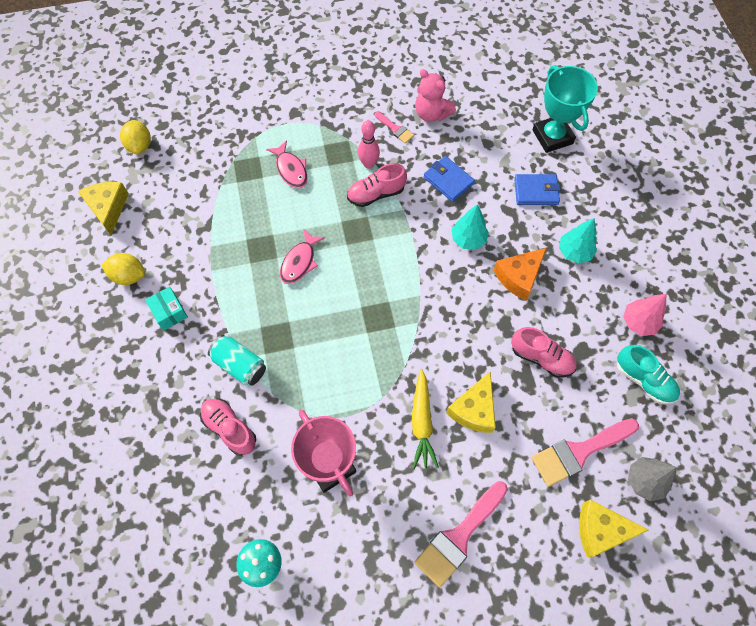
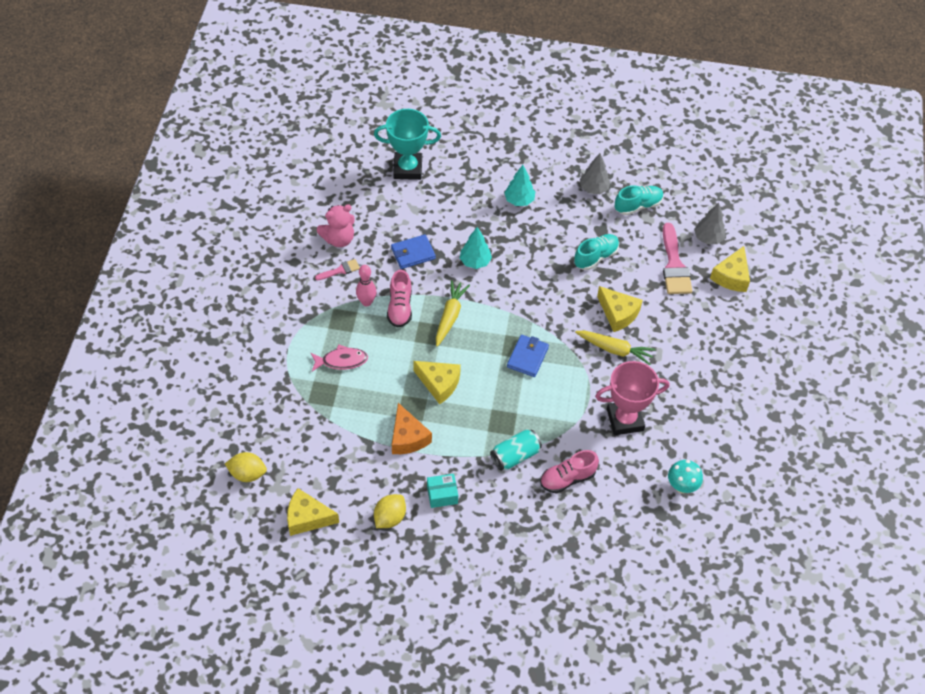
camera: 70 degrees left, 10 degrees down
(300, 262) = (439, 384): pink fish -> yellow cheese
(387, 241) = (450, 316): none -> yellow carrot
(459, 537) = (706, 358): pink brush -> none
(518, 277) = (523, 243): orange cheese -> orange cheese (407, 437)
(536, 191) = (453, 201): blue wallet -> blue wallet (527, 357)
(541, 357) = (595, 257): pink shoe -> turquoise shoe
(638, 322) = (594, 189): pink tree -> grey tree

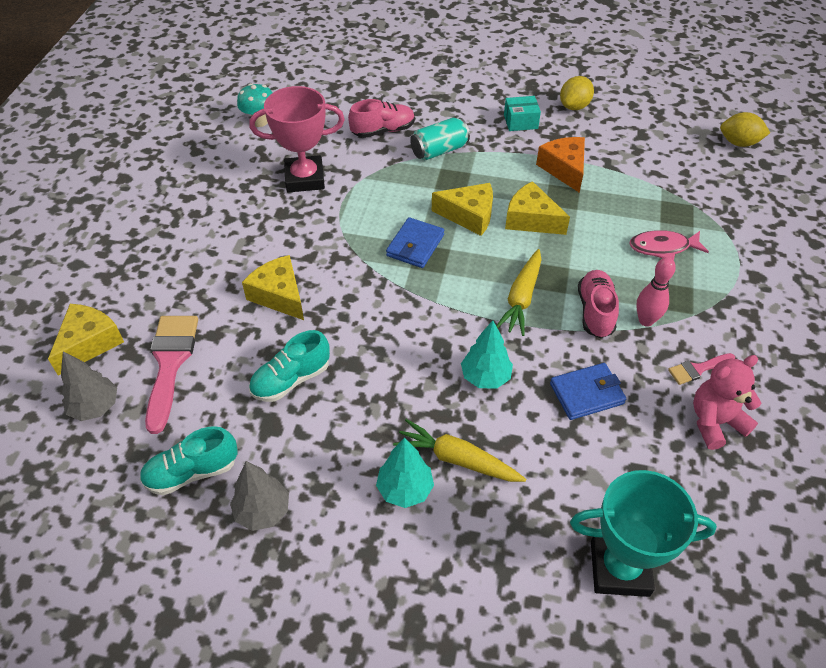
camera: 175 degrees left, 5 degrees down
(307, 518) = (661, 108): yellow cheese -> yellow cheese (469, 216)
(615, 349) = (296, 251): yellow carrot -> yellow carrot (457, 459)

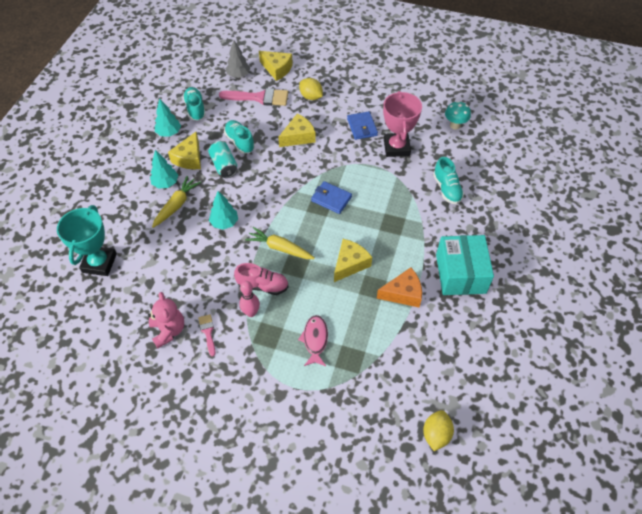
camera: 95 degrees right, 5 degrees up
(263, 511) = (169, 133): grey tree -> turquoise tree
(383, 131) = (447, 189): pink shoe -> turquoise shoe
(439, 150) = (425, 219): turquoise can -> turquoise can (224, 165)
(469, 216) = (356, 229): yellow cheese -> yellow cheese (189, 158)
(520, 122) = (460, 274): turquoise box -> turquoise box, size x2.06
(574, 106) = (483, 315): yellow lemon -> yellow lemon (311, 97)
(586, 393) = (203, 269): blue wallet -> blue wallet (362, 127)

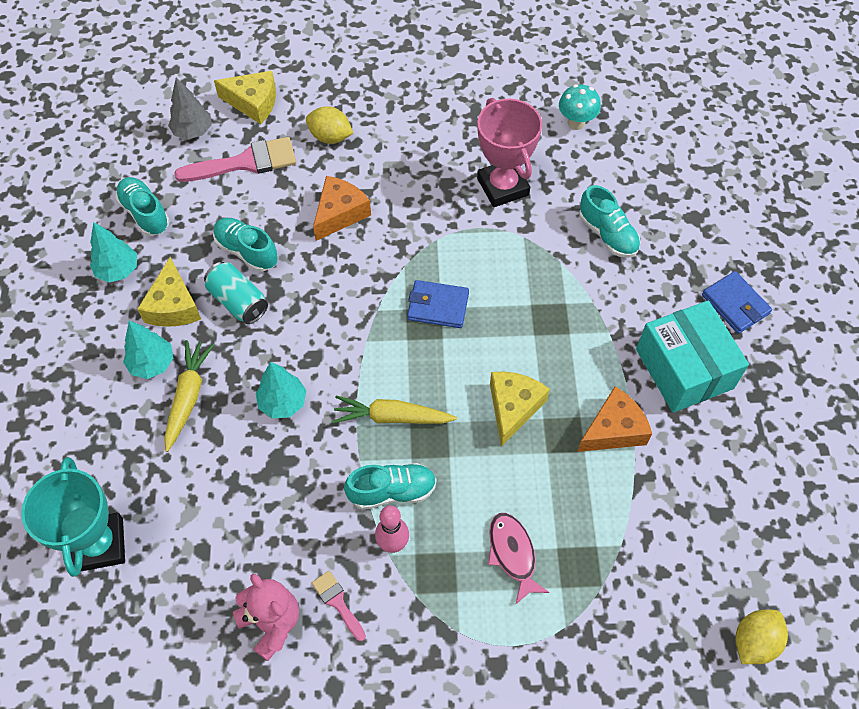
camera: 20 degrees left, 5 degrees up
(263, 285) = (392, 491): pink shoe -> turquoise shoe
(298, 137) = (340, 214): yellow cheese -> orange cheese
(362, 127) = (434, 167): blue wallet -> blue wallet (735, 304)
(436, 434) = (754, 641): yellow lemon -> yellow lemon turned 45 degrees clockwise

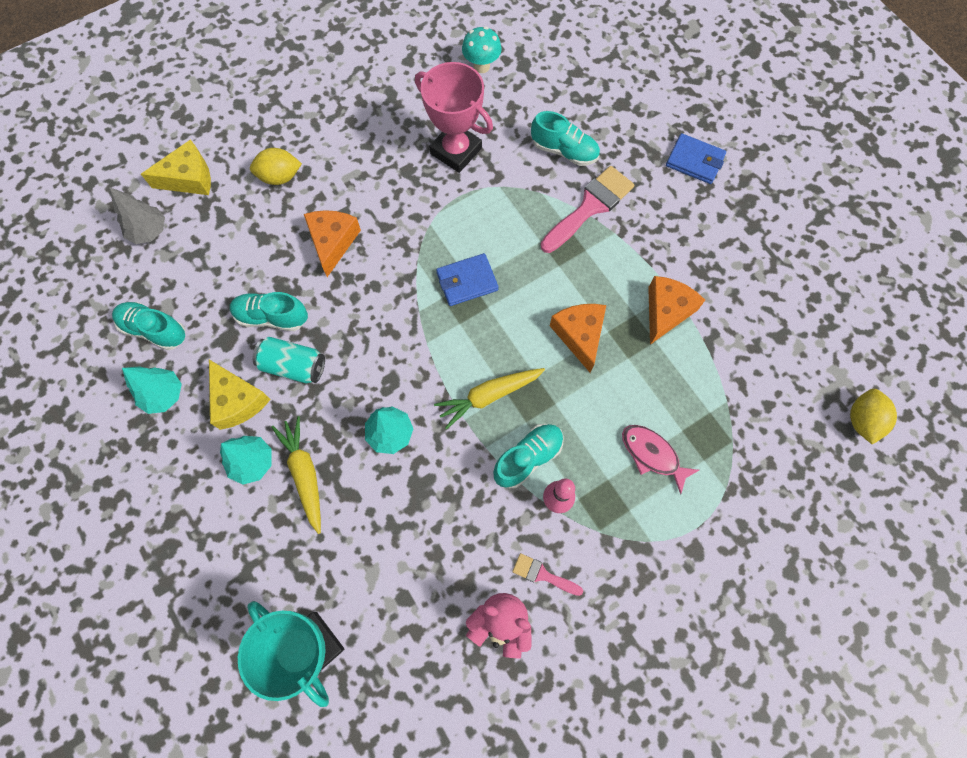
camera: 30 degrees left, 10 degrees up
(245, 162) = (218, 237): pink brush -> pink brush (590, 207)
(513, 408) = (580, 335): yellow cheese -> orange cheese
(684, 369) = (688, 233): turquoise box -> none

